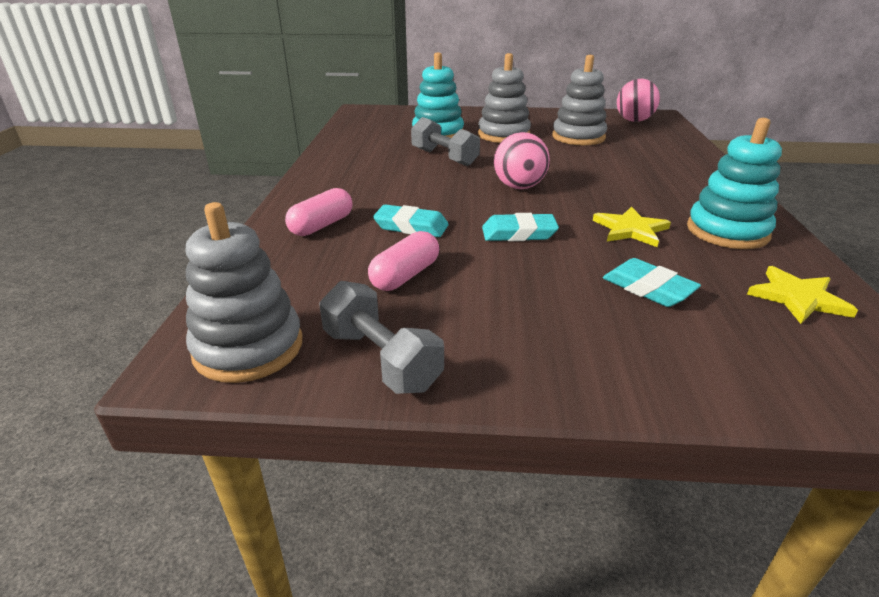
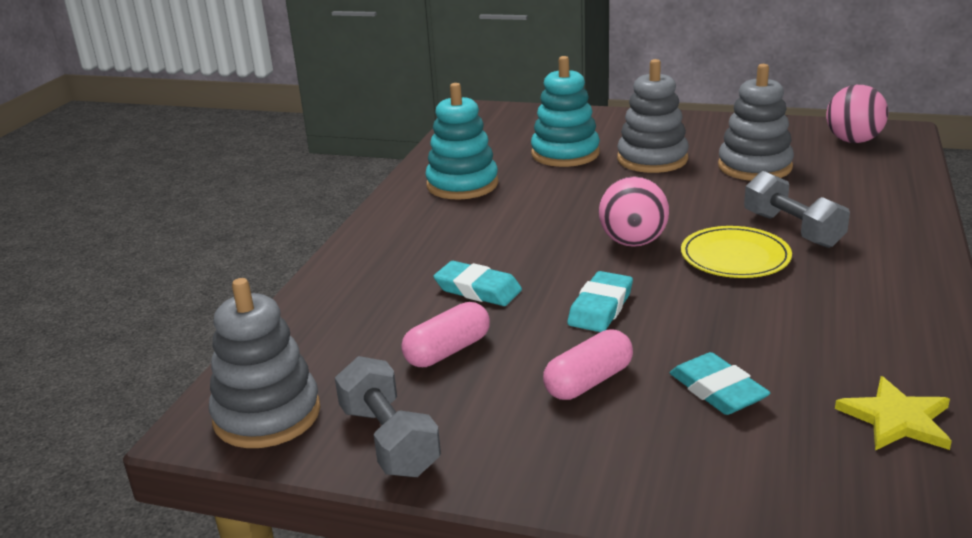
camera: 15 degrees right, 5 degrees down
(322, 225) = (378, 281): pink capsule -> pink capsule (588, 382)
(444, 157) = (558, 192): grey dumbbell -> grey dumbbell (792, 230)
(519, 233) = (600, 307): turquoise eraser -> turquoise eraser turned 75 degrees counterclockwise
(600, 193) = (735, 257): none -> yellow plate
(630, 229) = (743, 312): yellow star -> none
(727, 231) = (869, 324): turquoise stacking toy -> turquoise stacking toy (462, 185)

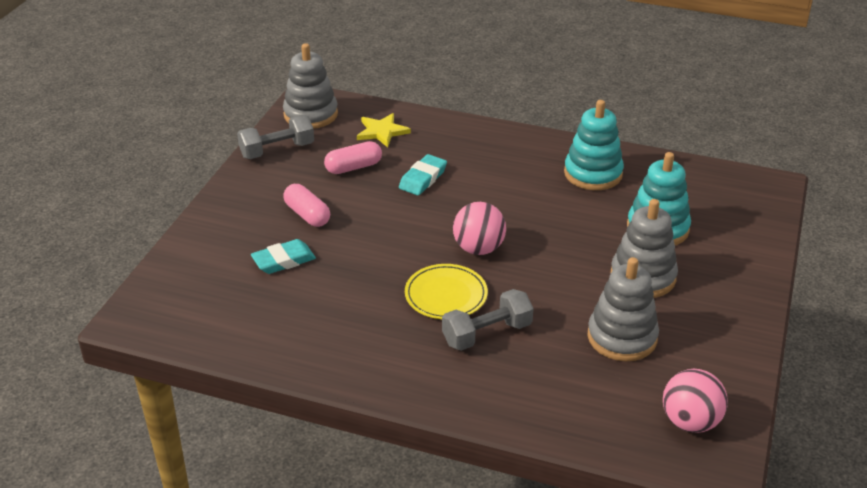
camera: 90 degrees right, 10 degrees up
(447, 351) = (353, 167): pink capsule -> pink capsule turned 75 degrees counterclockwise
(600, 307) = (388, 226): turquoise eraser -> none
(896, 419) = (233, 323): yellow star -> yellow star (382, 131)

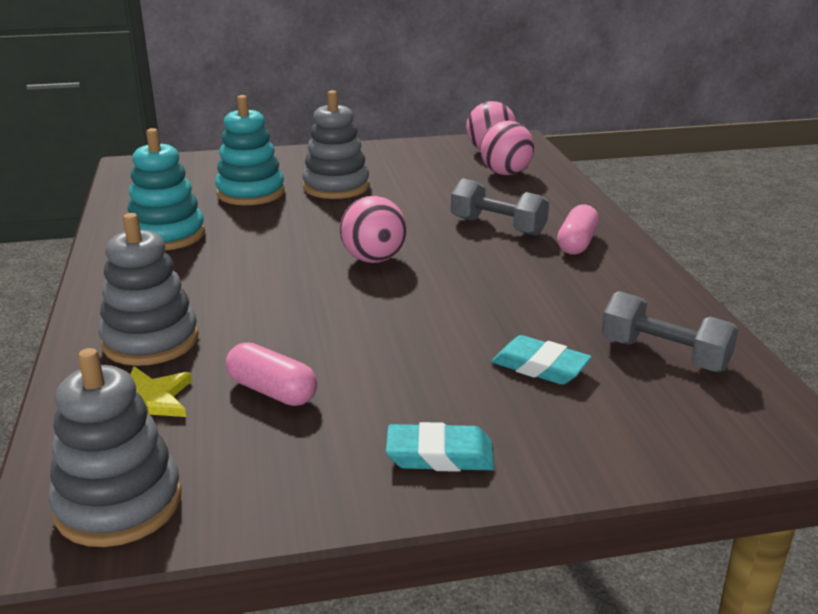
camera: 120 degrees left, 10 degrees down
(277, 150) = (277, 491): grey dumbbell -> grey dumbbell (664, 355)
(307, 215) = (428, 386): pink capsule -> pink capsule (577, 243)
(423, 178) = (258, 328): turquoise eraser -> turquoise eraser (440, 455)
(446, 295) = (469, 256): yellow plate -> none
(611, 400) = (505, 173): none -> pink ball
(622, 337) = (428, 181): grey stacking toy -> grey stacking toy (150, 341)

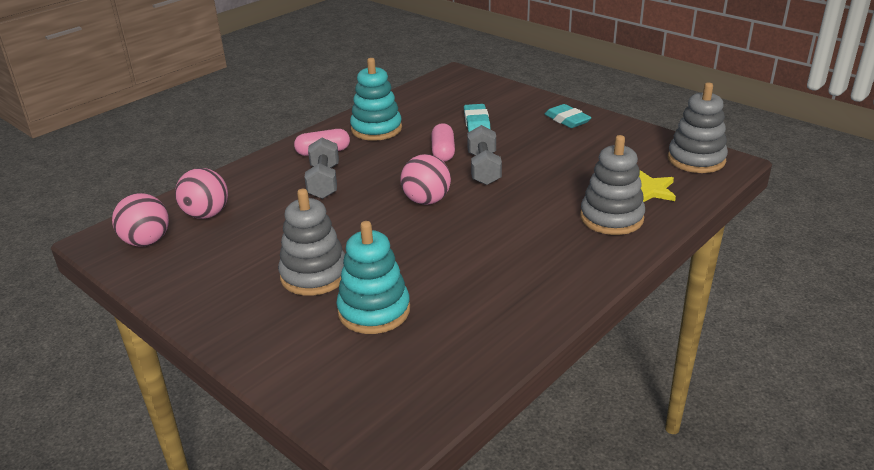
camera: 125 degrees left, 5 degrees up
(167, 235) = (499, 299): turquoise stacking toy -> turquoise stacking toy (376, 129)
(272, 391) = (590, 166): pink capsule -> pink capsule (443, 152)
(664, 355) = (428, 103): grey dumbbell -> grey dumbbell (484, 169)

